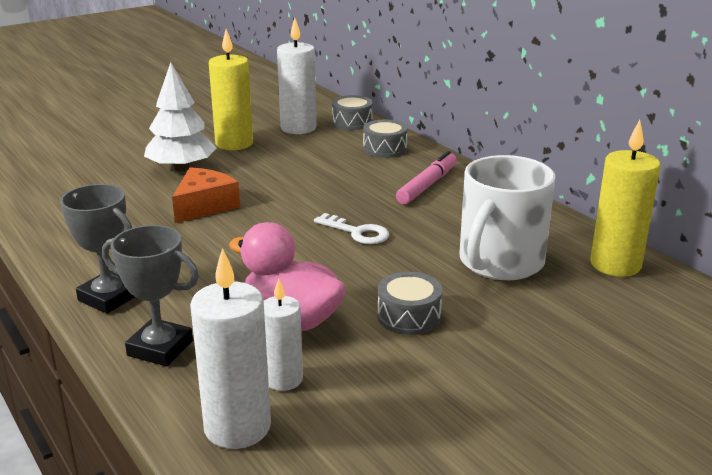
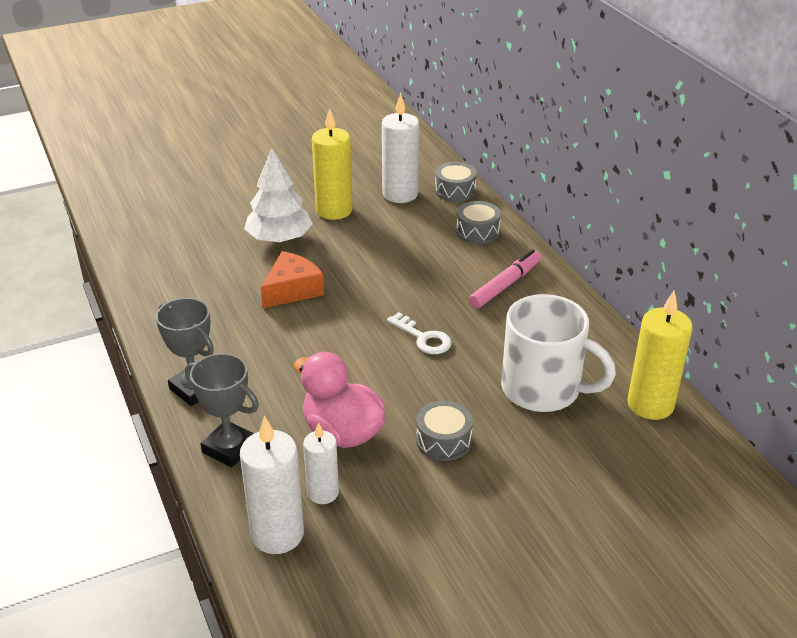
camera: 10 degrees right, 10 degrees up
(499, 262) = (543, 389): white mug -> white mug turned 105 degrees counterclockwise

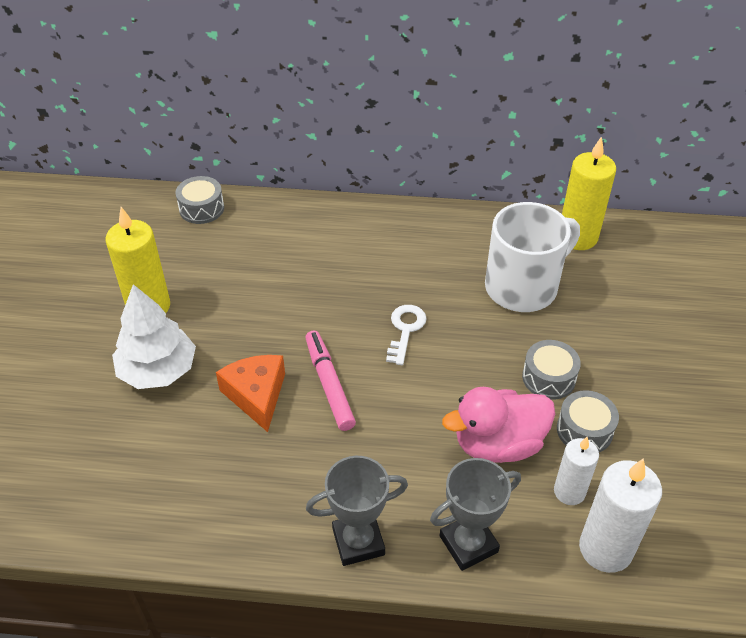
camera: 60 degrees left, 10 degrees up
(400, 194) = (169, 247): white candle -> none
(423, 338) = (405, 330): white key -> white key turned 60 degrees counterclockwise
(477, 231) = (279, 224): grey drum -> grey drum (584, 430)
(505, 285) = (372, 244): pink marker -> pink marker (329, 384)

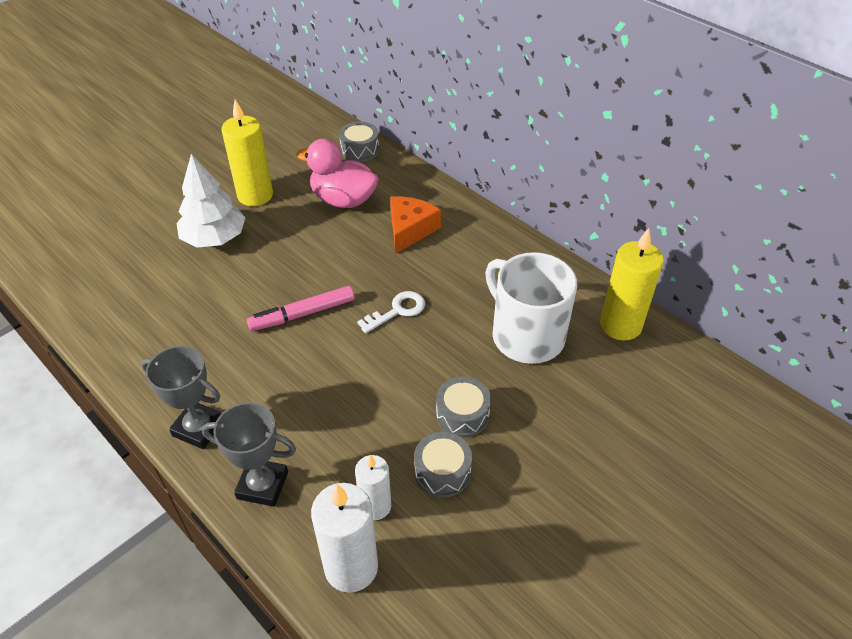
camera: 40 degrees right, 0 degrees up
(256, 395) = (251, 291): orange cheese -> orange cheese (410, 230)
(329, 384) = (302, 314): pink marker -> pink marker turned 135 degrees counterclockwise
(498, 444) = (365, 434): pink duck -> pink duck (343, 200)
(523, 287) = (526, 335): white mug -> white mug turned 135 degrees counterclockwise

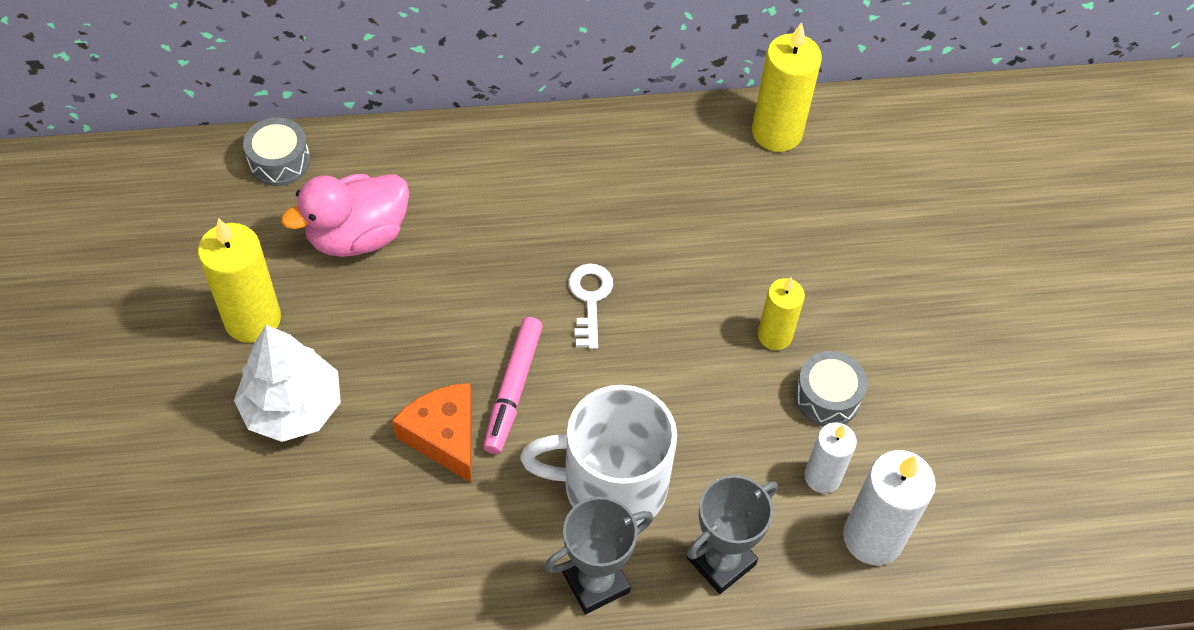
camera: 55 degrees left, 10 degrees up
(410, 230) = (475, 206): orange cheese -> orange cheese (444, 436)
(462, 414) = (774, 336): grey drum -> yellow candle
(526, 335) = (722, 215): white mug -> white mug (611, 485)

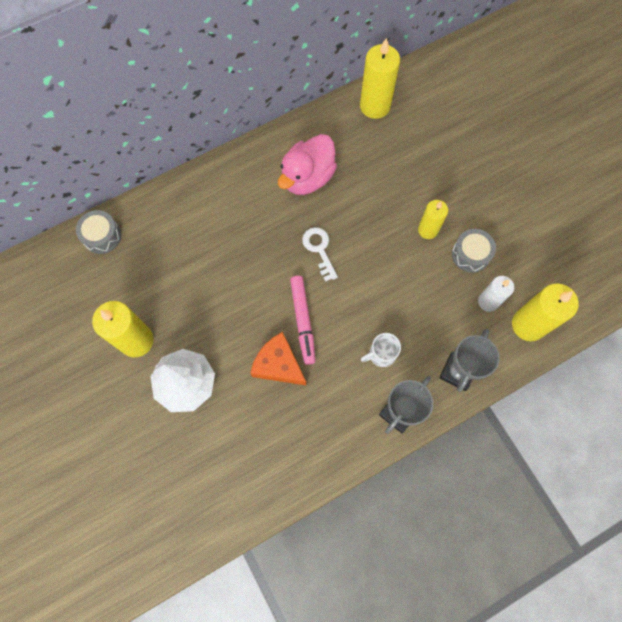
camera: 20 degrees left, 15 degrees up
(357, 236) = (171, 264): pink duck -> pink duck (307, 177)
(611, 485) = (381, 354): white mug -> white mug, size x0.46
(873, 538) = (528, 325): white candle -> yellow candle

